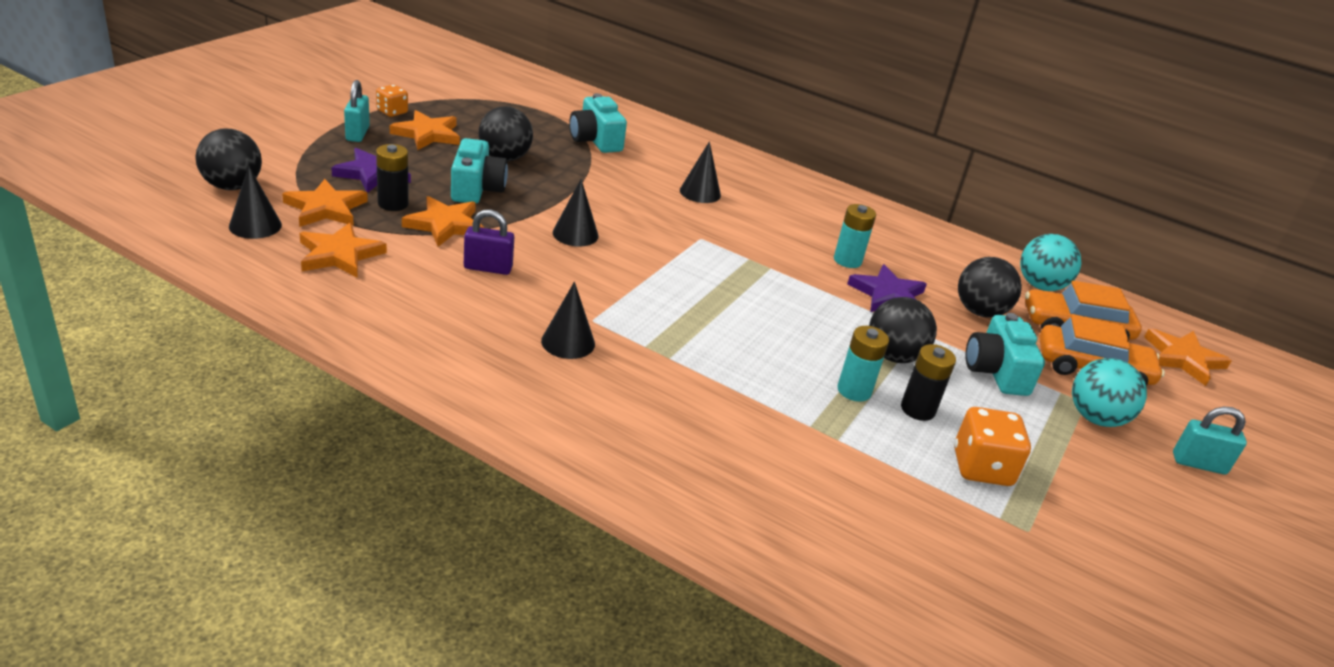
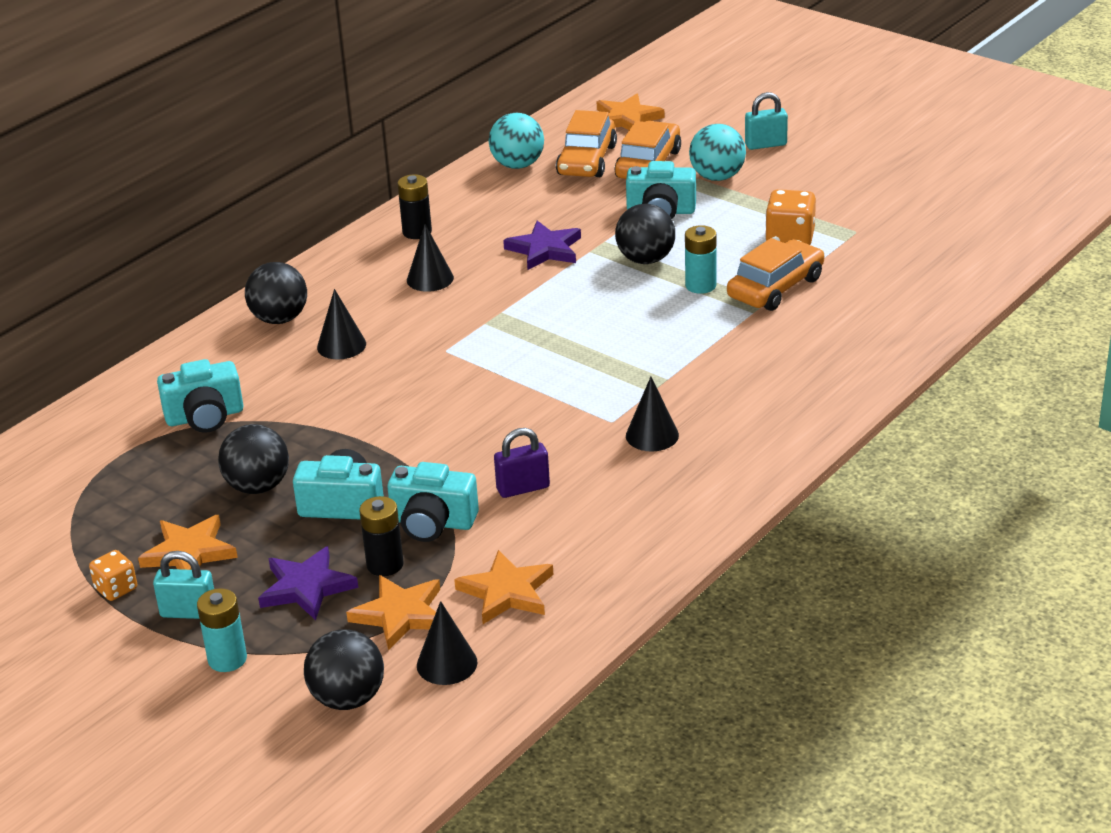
camera: 75 degrees left, 0 degrees up
(445, 225) = (432, 522): orange star -> turquoise camera
(488, 268) = (523, 488): purple padlock -> purple padlock turned 60 degrees clockwise
(575, 234) = (445, 432): black cone -> black cone (430, 279)
(847, 260) = (482, 265): turquoise battery -> turquoise battery (227, 659)
(868, 447) = (775, 288): none -> orange car
(918, 409) = (721, 257): black battery -> black battery (417, 232)
(979, 311) = (567, 204): black ball -> black ball (279, 319)
(1198, 464) = (765, 144): turquoise padlock -> turquoise padlock turned 60 degrees clockwise

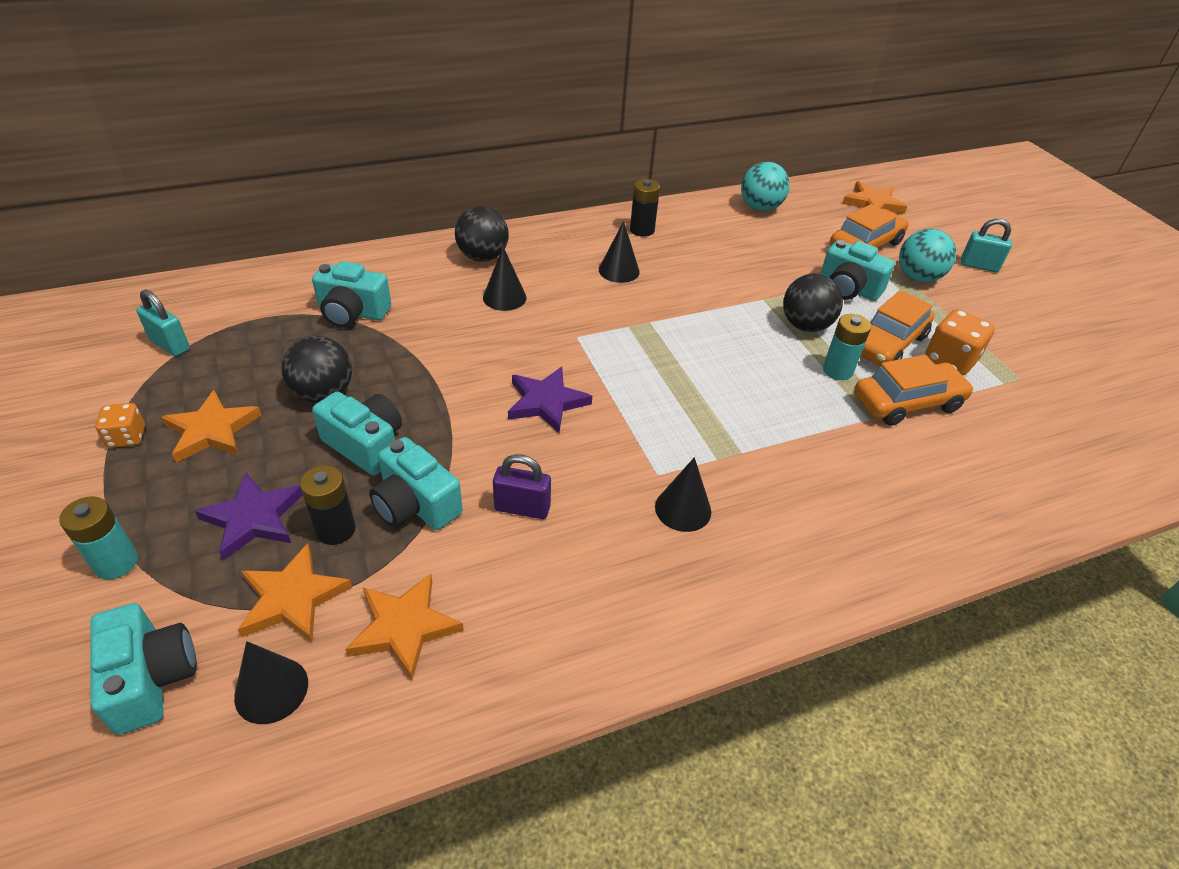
camera: 25 degrees right, 10 degrees up
(189, 612) = (146, 492): turquoise padlock -> turquoise padlock (170, 345)
(348, 698) = (151, 678): black ball -> turquoise camera
(545, 249) = (727, 283): purple star -> purple star (546, 402)
(586, 160) = (817, 224): orange car -> orange car (887, 344)

